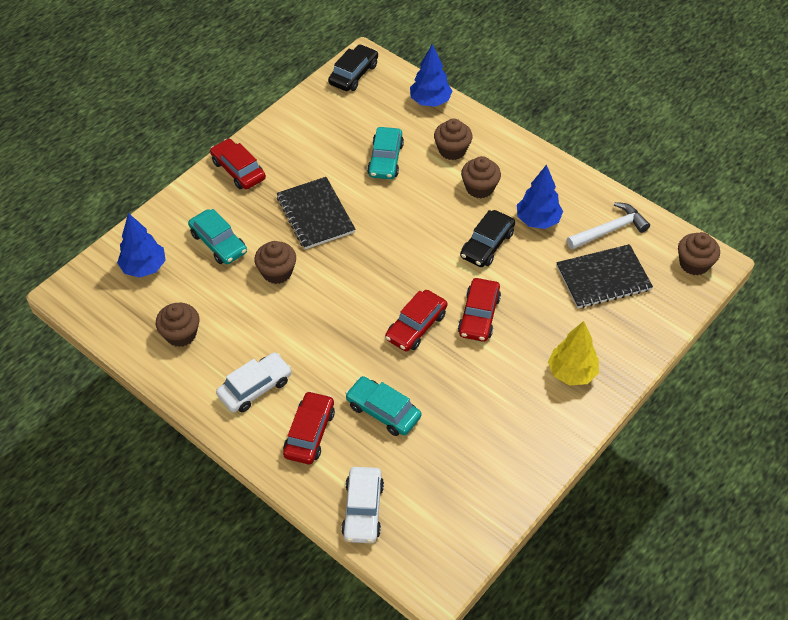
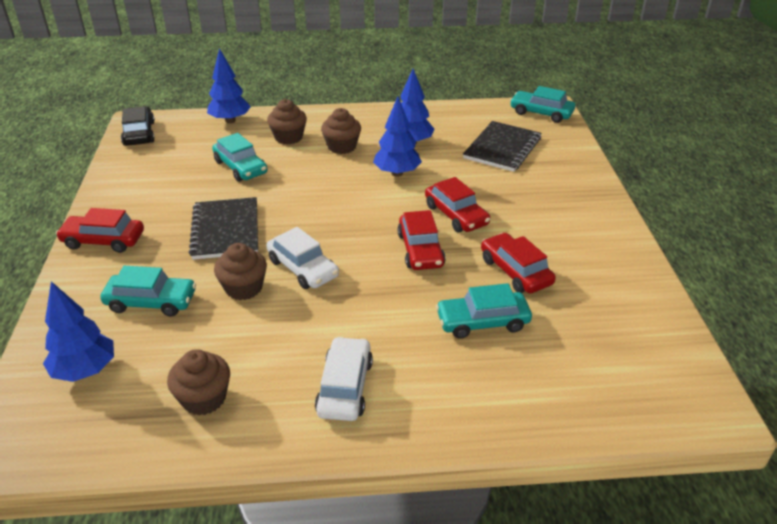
camera: 45 degrees left, 15 degrees down
(309, 433) = (447, 384): red car -> red car (515, 271)
(315, 214) = (226, 230): black notebook -> black notebook turned 60 degrees clockwise
(363, 510) = (579, 405): white car -> white car (303, 268)
(487, 245) = (397, 173): black car -> blue tree
(571, 372) = (569, 207): yellow tree -> none
(609, 230) = (465, 123): white hammer -> none
(694, 264) = (541, 113): brown cupcake -> turquoise car

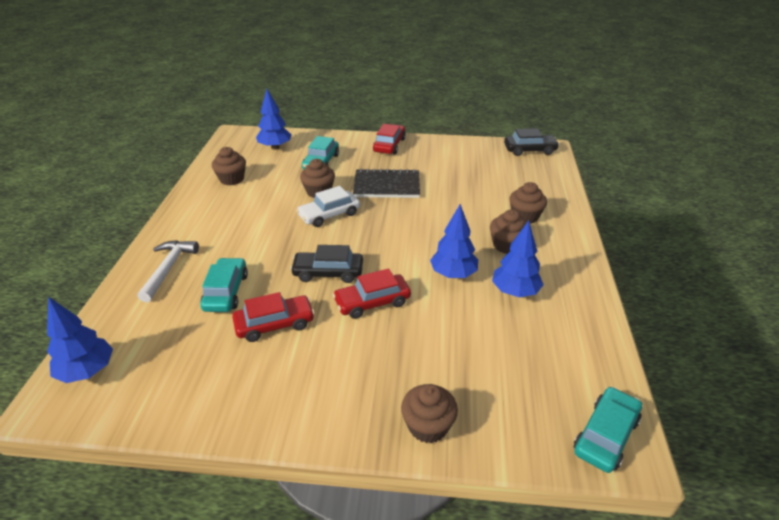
camera: 100 degrees right, 0 degrees up
(230, 120) = (555, 188): blue tree -> blue tree (87, 371)
(240, 167) = (474, 192): turquoise car -> none
(345, 387) = (207, 224): white car -> none
(420, 250) = (328, 272): red car -> black car
(460, 393) = (168, 269): none -> white hammer
(502, 148) = (500, 366): black notebook -> none
(578, 175) = (428, 426): none -> brown cupcake

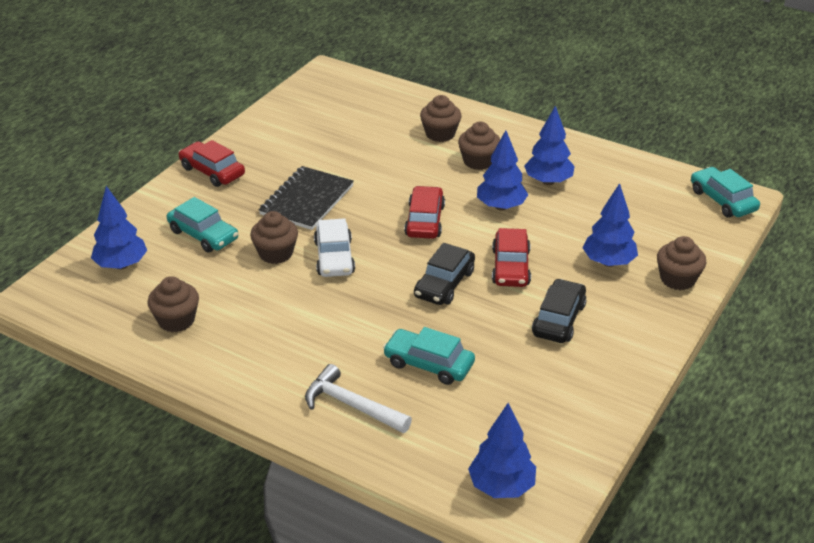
camera: 65 degrees left, 0 degrees up
(274, 324) = (505, 338): red car -> red car (424, 221)
(420, 364) = (608, 262): none -> blue tree
(529, 150) = (319, 84): black car -> black car (558, 319)

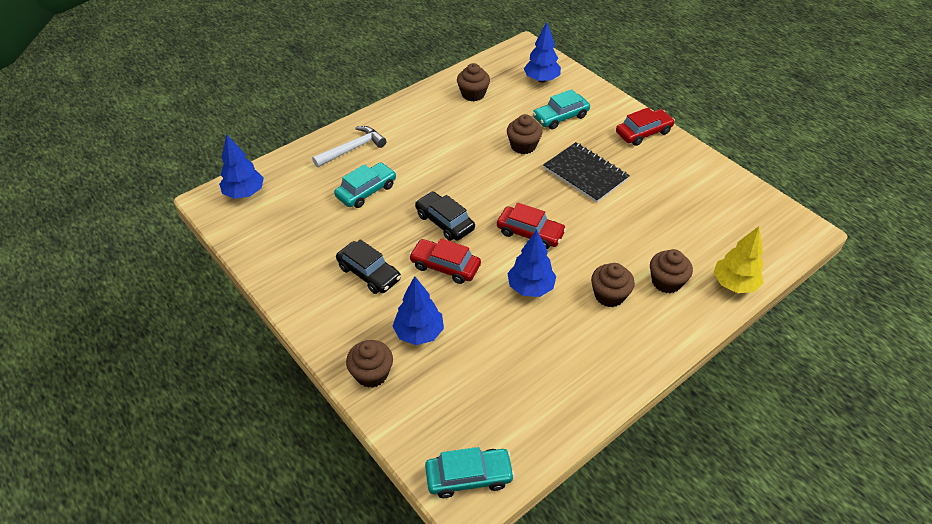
camera: 110 degrees right, 10 degrees up
(334, 257) = (505, 173): white car -> none
(420, 101) = (734, 284): none -> yellow tree
(548, 181) = (557, 336): blue tree -> none

